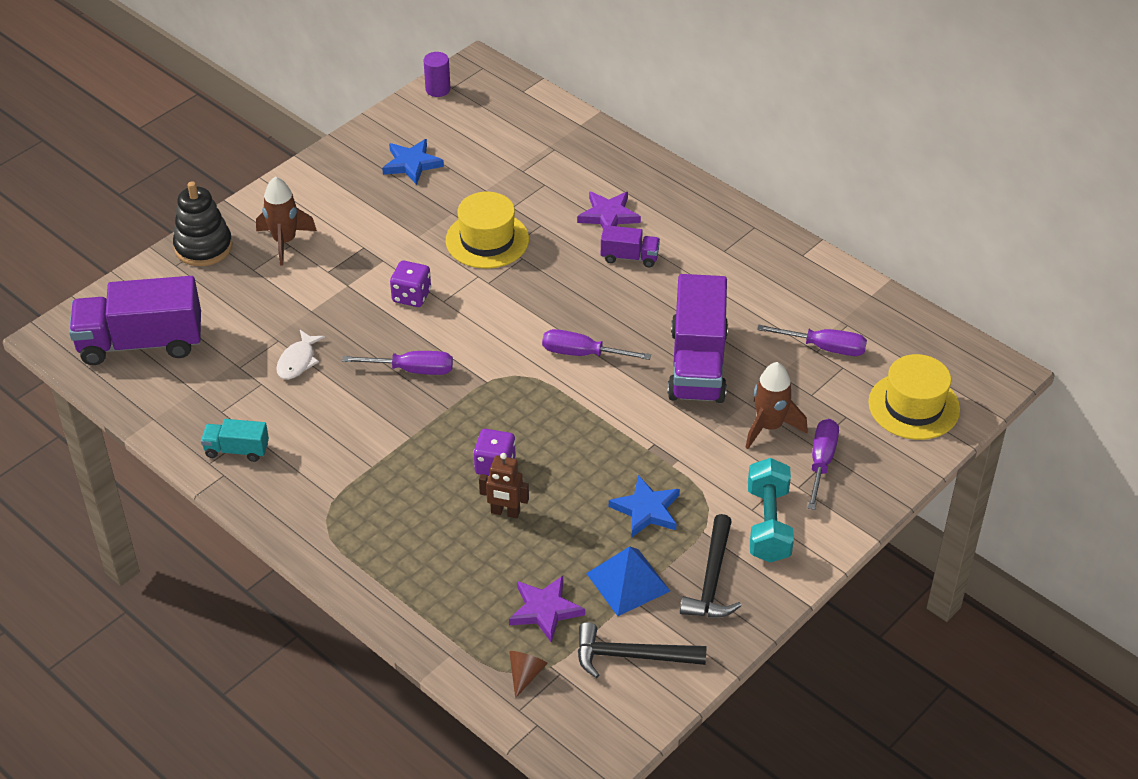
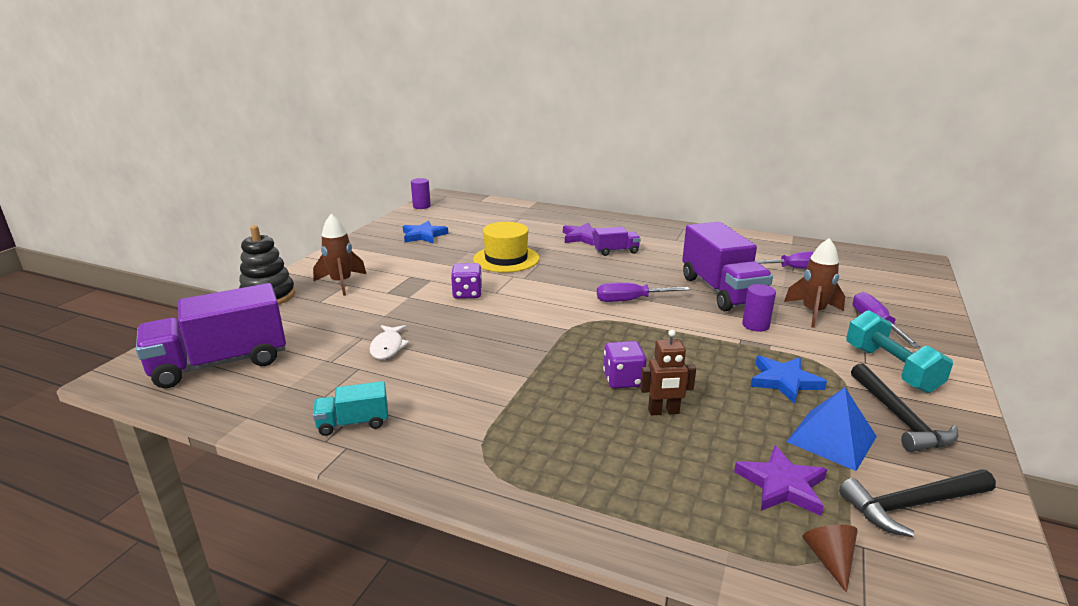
camera: 20 degrees left, 20 degrees down
(412, 370) = (498, 334): purple screwdriver -> none
(687, 429) = (755, 325): none -> purple cylinder
(914, 406) = (891, 284): yellow hat -> none

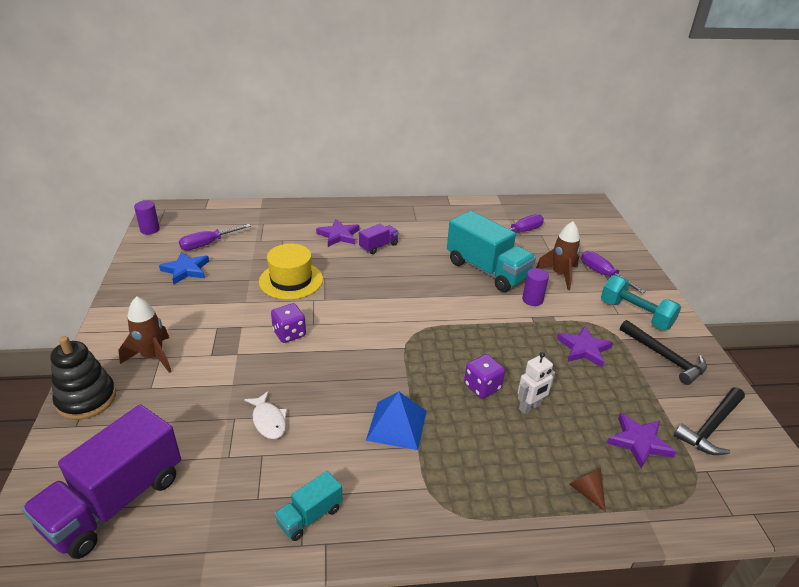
camera: 30 degrees left, 10 degrees up
(631, 300) = (429, 300): purple screwdriver -> purple screwdriver (208, 244)
(663, 412) = (530, 407): brown robot -> white robot
(721, 291) = (487, 270): purple truck -> turquoise truck
(784, 381) = (584, 349): blue star -> purple star
(829, 559) = (697, 489): brown cone -> brown cone (586, 491)
(831, 439) = (641, 391): blue pyramid -> blue pyramid (396, 425)

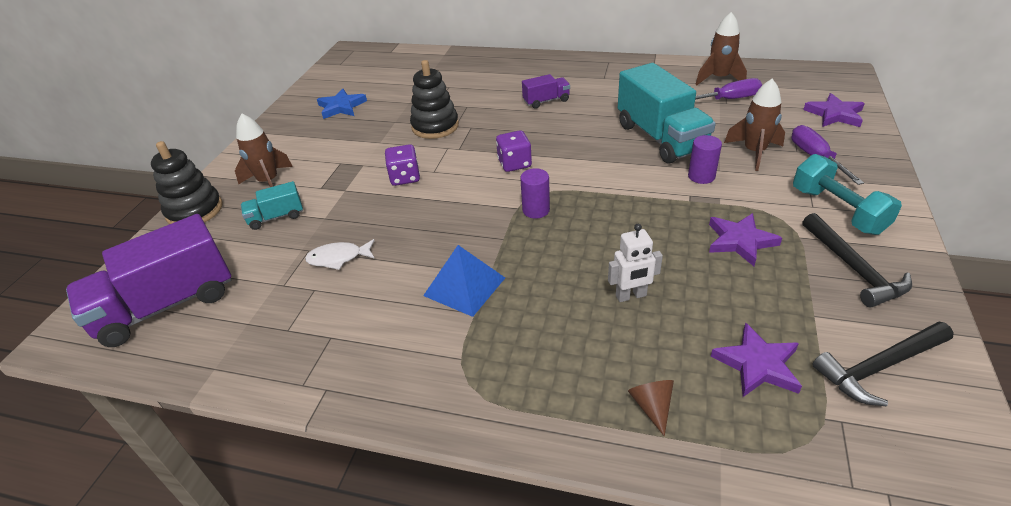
camera: 25 degrees right, 5 degrees up
(150, 229) = (330, 67): purple cylinder -> purple cylinder (536, 210)
(208, 244) = (375, 85): purple screwdriver -> none
(268, 421) = (338, 258): white fish -> white fish turned 90 degrees clockwise
(291, 280) = (435, 126): yellow hat -> black stacking toy
(310, 516) = (326, 358): turquoise truck -> turquoise truck (276, 217)
(339, 235) = (509, 87): purple star -> purple star (834, 114)
(482, 387) = (584, 263): purple dice -> purple dice (514, 164)
(506, 214) = (719, 79): none -> brown rocket

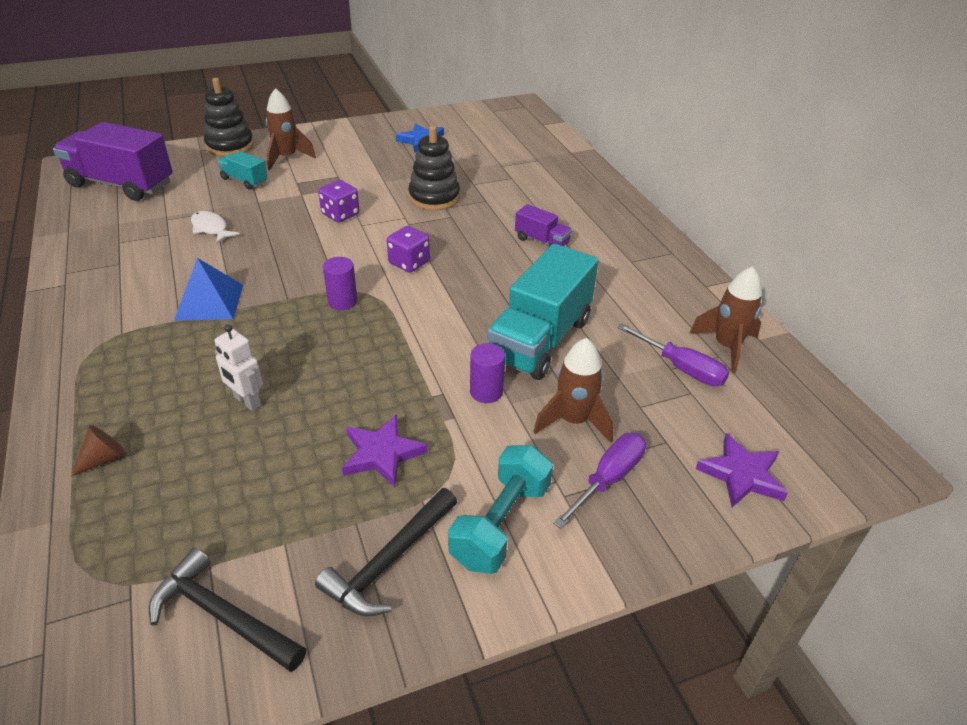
camera: 50 degrees right, 0 degrees up
(757, 364) = (187, 515): purple star -> none

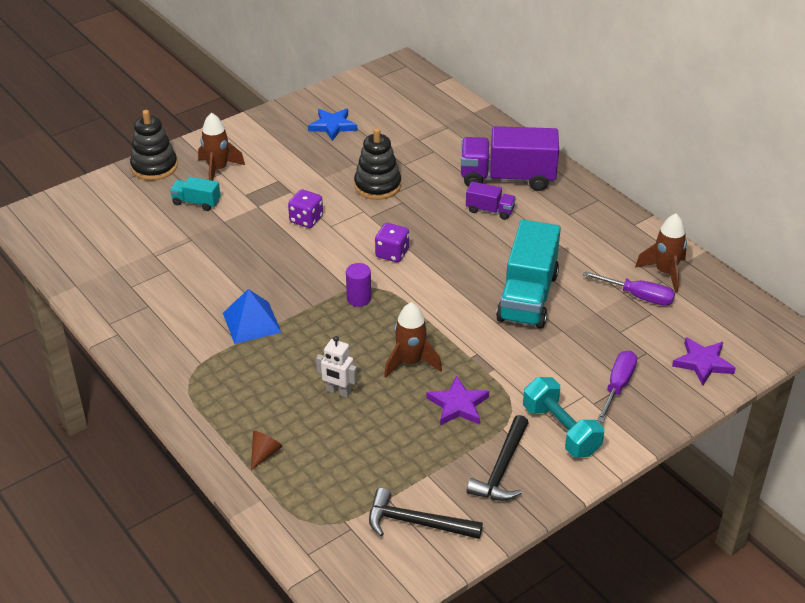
camera: 15 degrees left, 0 degrees up
(121, 184) = (85, 229): purple truck -> purple truck (507, 178)
(211, 228) = (202, 256): white fish -> none
(486, 392) = (507, 345): purple cylinder -> none
(500, 524) = (560, 430): turquoise dumbbell -> turquoise dumbbell turned 45 degrees counterclockwise
(573, 421) = (578, 352): brown rocket -> brown rocket (410, 362)

